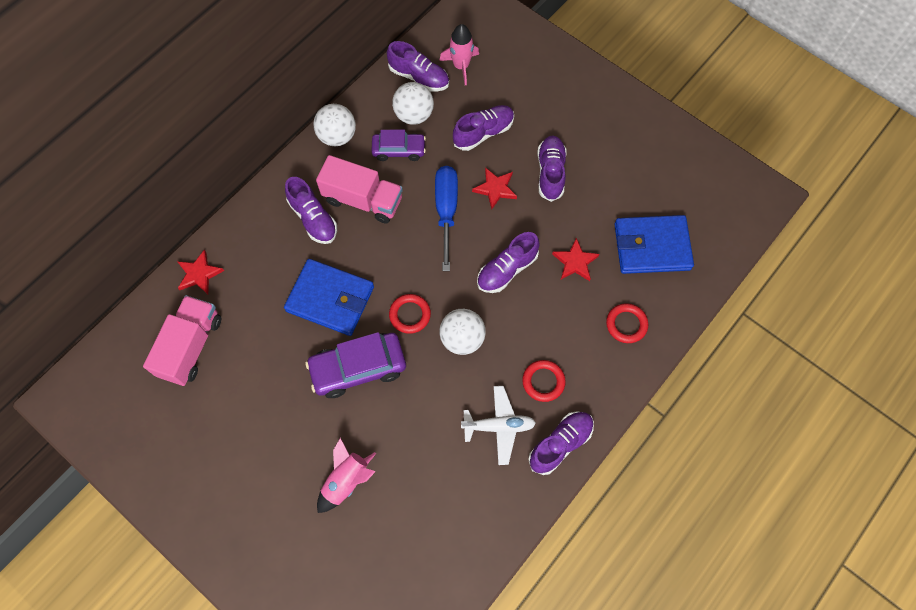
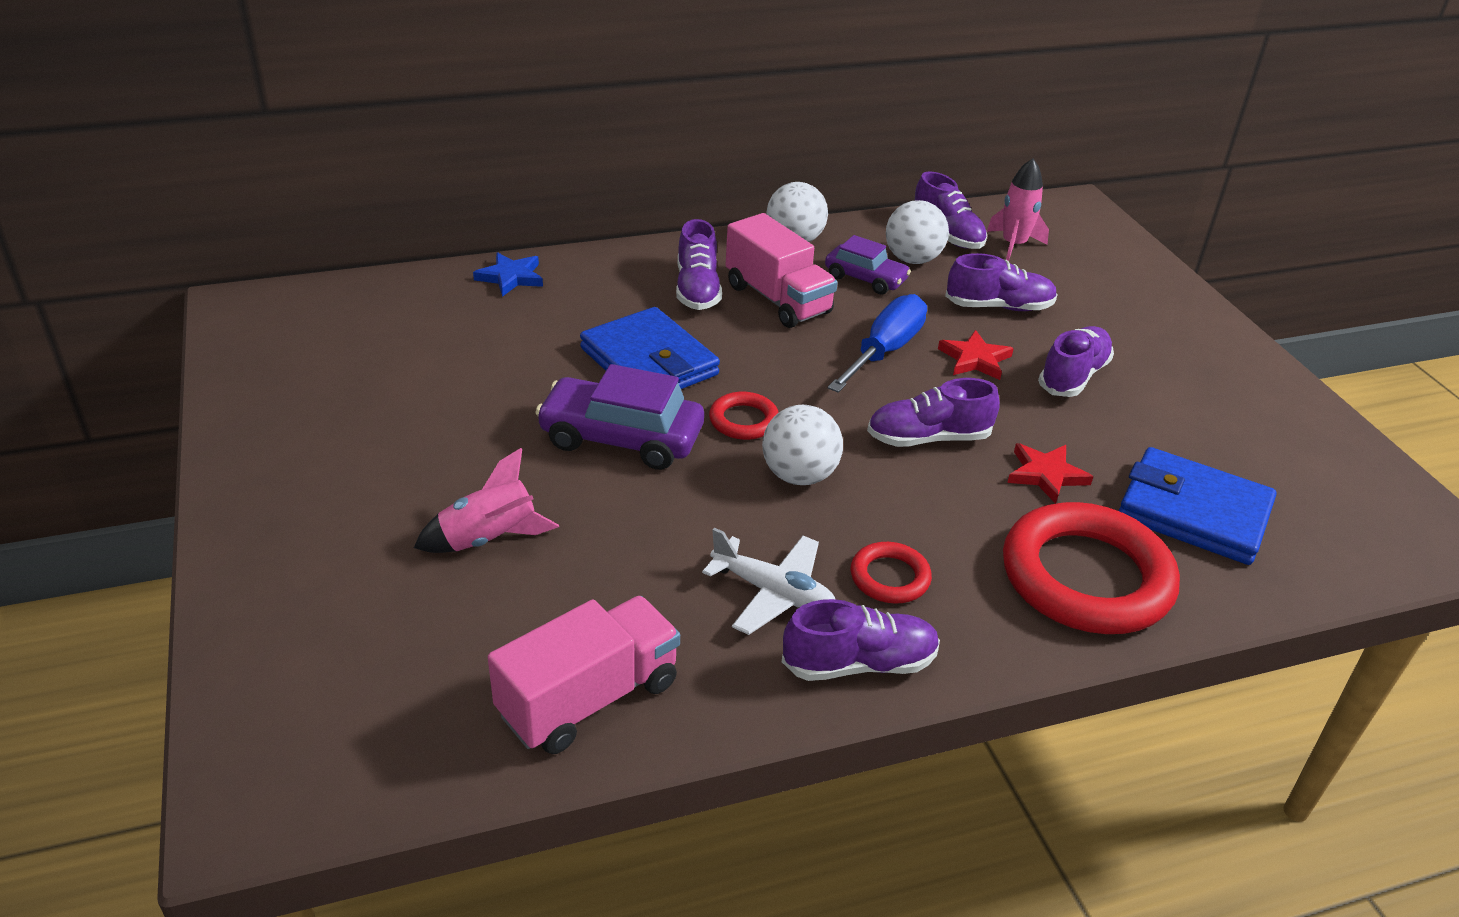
camera: 30 degrees right, 30 degrees down
(191, 347) = (433, 328): pink truck -> pink truck (589, 698)
(199, 274) = (511, 277): red star -> blue star
(626, 324) = (1086, 577): red ring -> red ring, size x2.15

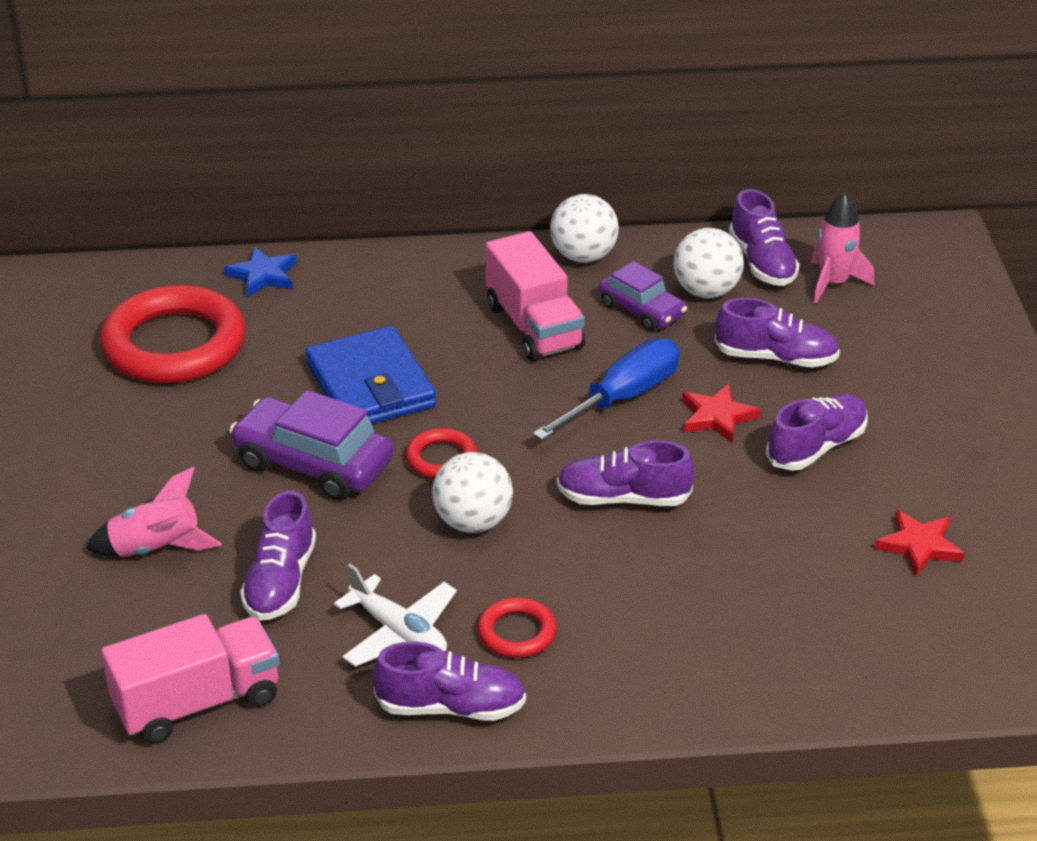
camera: 15 degrees right, 0 degrees up
(697, 289) = (452, 307): purple shoe -> purple shoe (280, 582)
(1046, 475) = (727, 551): red star -> red star (919, 545)
(1086, 577) = (712, 658): red ring -> red ring (174, 344)
(1193, 512) = (863, 607): blue wallet -> none

